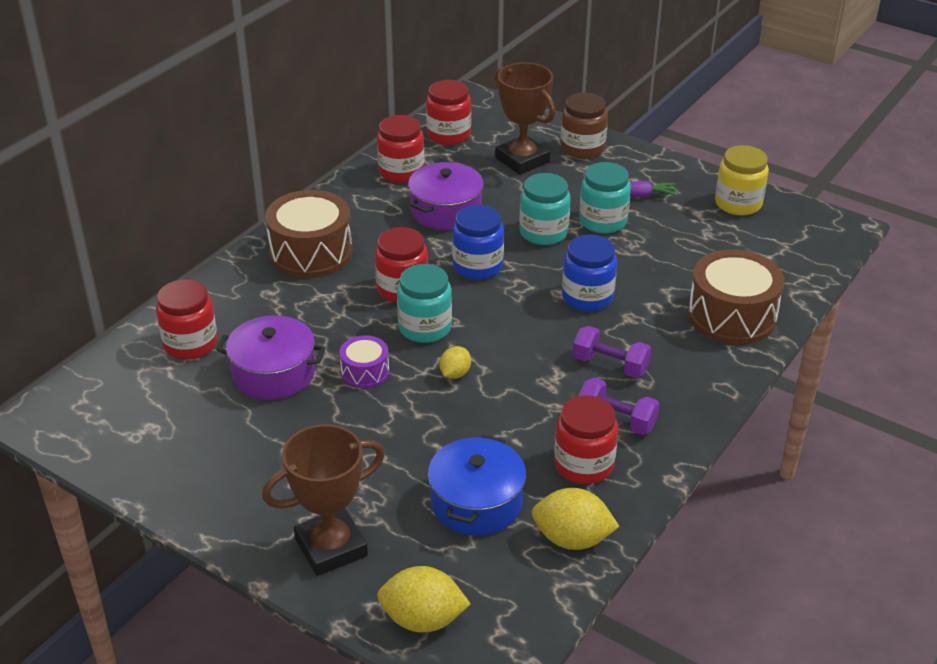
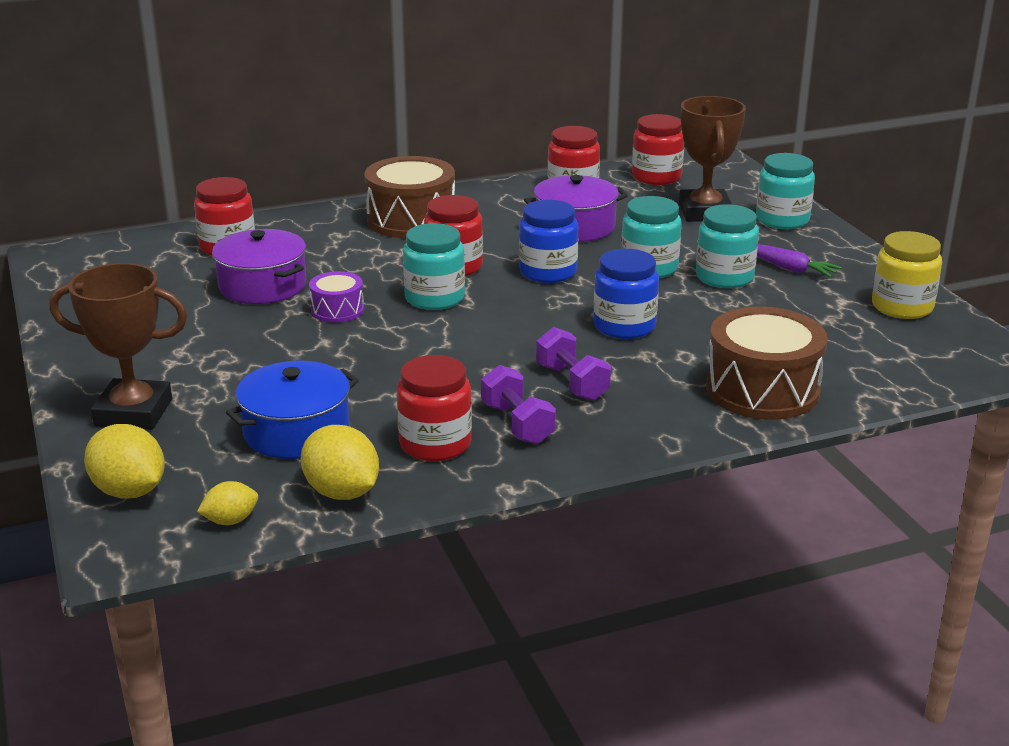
camera: 35 degrees right, 10 degrees down
(455, 374) = (413, 338): yellow lemon -> yellow lemon (230, 520)
(582, 148) = (782, 220): brown jar -> turquoise jar

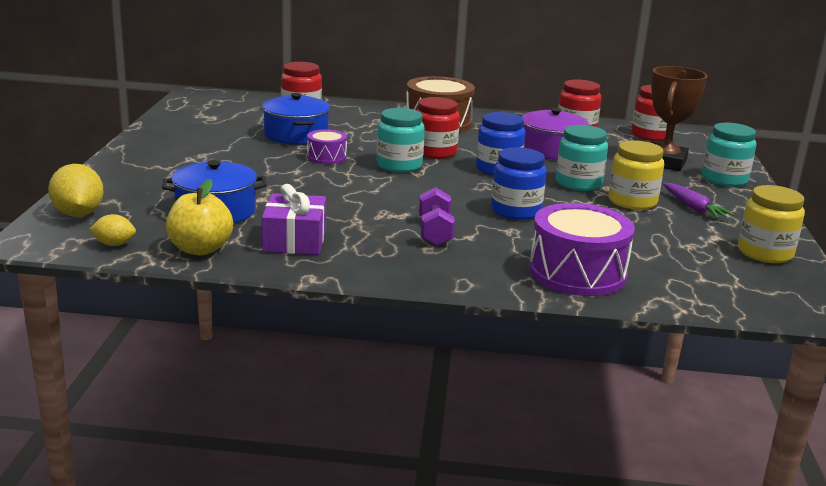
camera: 25 degrees right, 5 degrees down
(133, 412) = (134, 177): brown trophy -> none
(263, 286) = (296, 135): purple pot -> blue pot
(342, 492) = (200, 249): yellow lemon -> yellow apple
(435, 444) = (294, 240): red jar -> purple gift
(517, 424) = (365, 244): purple dumbbell -> none
(724, 277) = (632, 201): turquoise jar -> yellow jar
(762, 390) = (577, 273): brown drum -> purple drum

